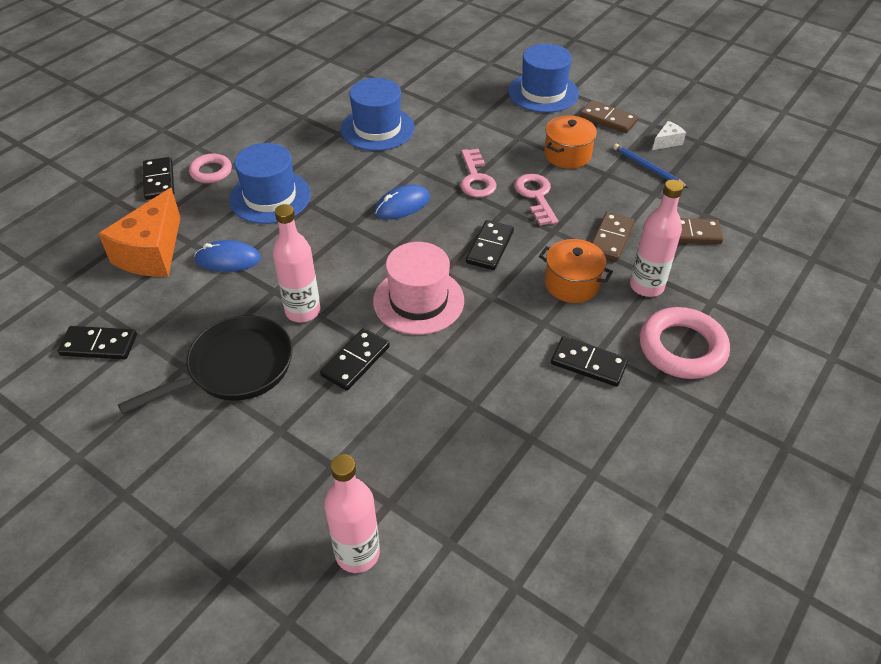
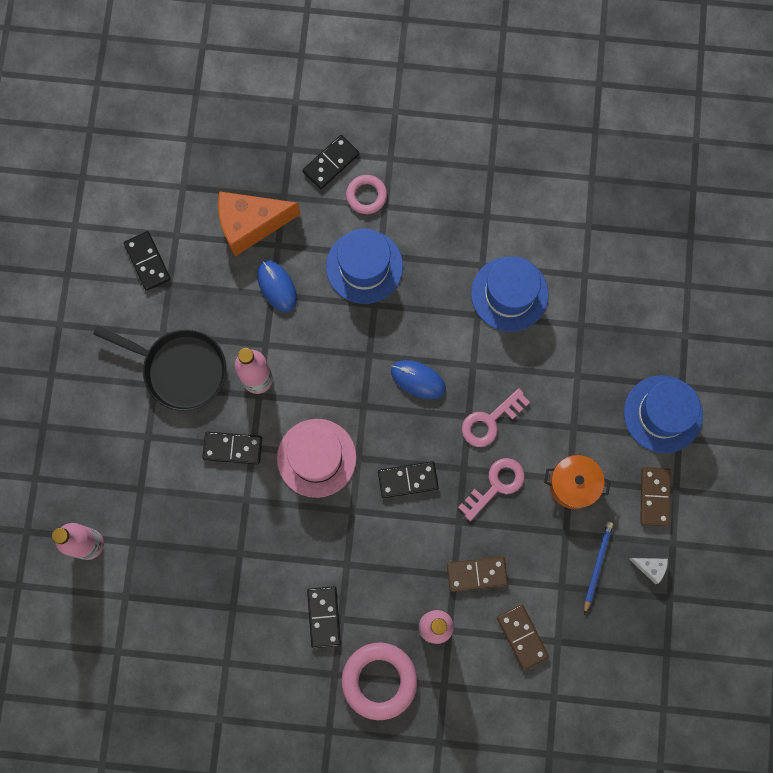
camera: 60 degrees right, 30 degrees up
(572, 284) = (402, 566): orange pot -> none

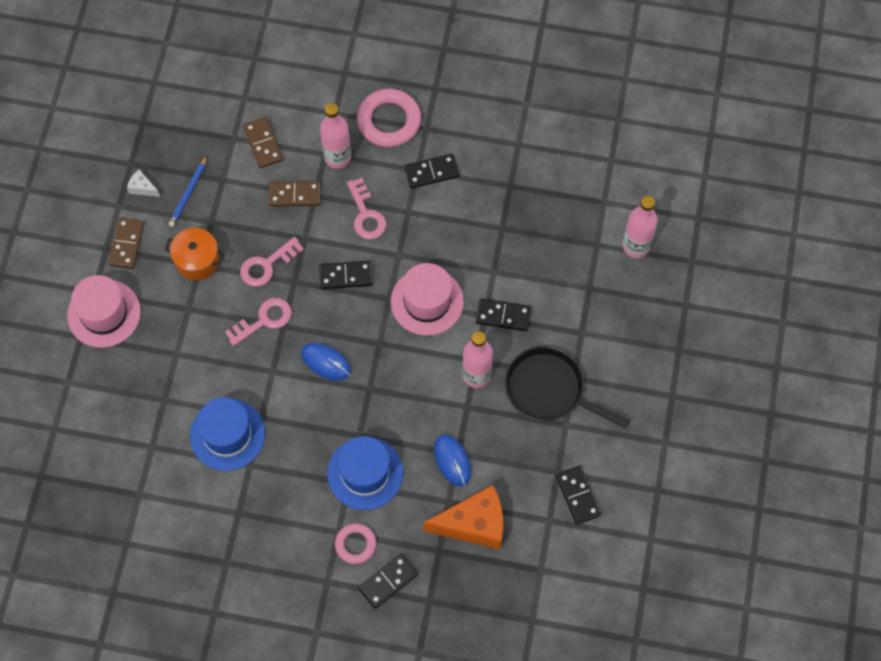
camera: 175 degrees left, 10 degrees down
(324, 617) = (431, 172): black domino -> black domino turned 75 degrees clockwise
(393, 556) = (366, 215): none -> pink key
(663, 414) = (104, 313): blue hat -> pink hat

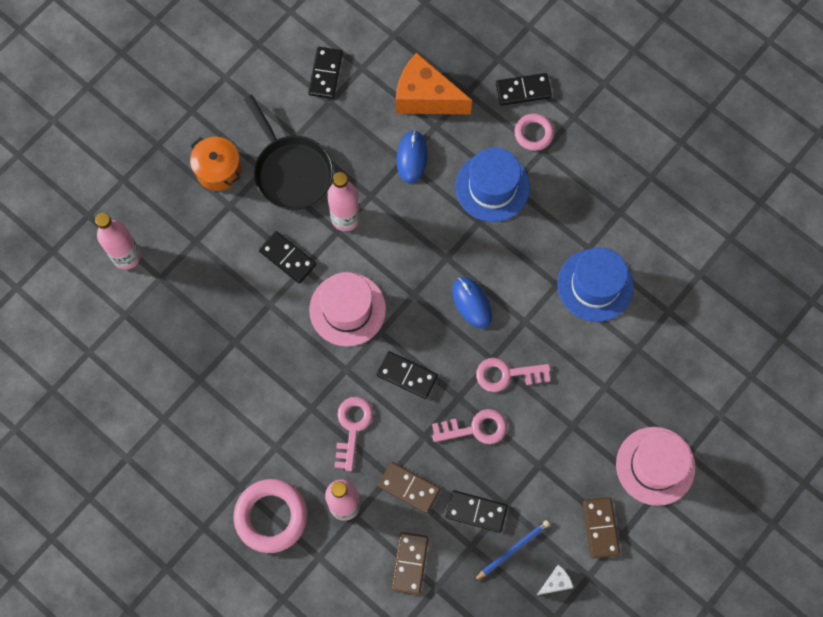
camera: 150 degrees left, 5 degrees up
(126, 244) = (600, 528): brown domino -> brown domino turned 45 degrees counterclockwise
(142, 188) = (555, 582): white cheese -> white cheese turned 90 degrees counterclockwise
(197, 260) = (539, 471): orange pot -> orange pot (218, 170)
(431, 172) = (264, 436): black domino -> black domino (476, 511)

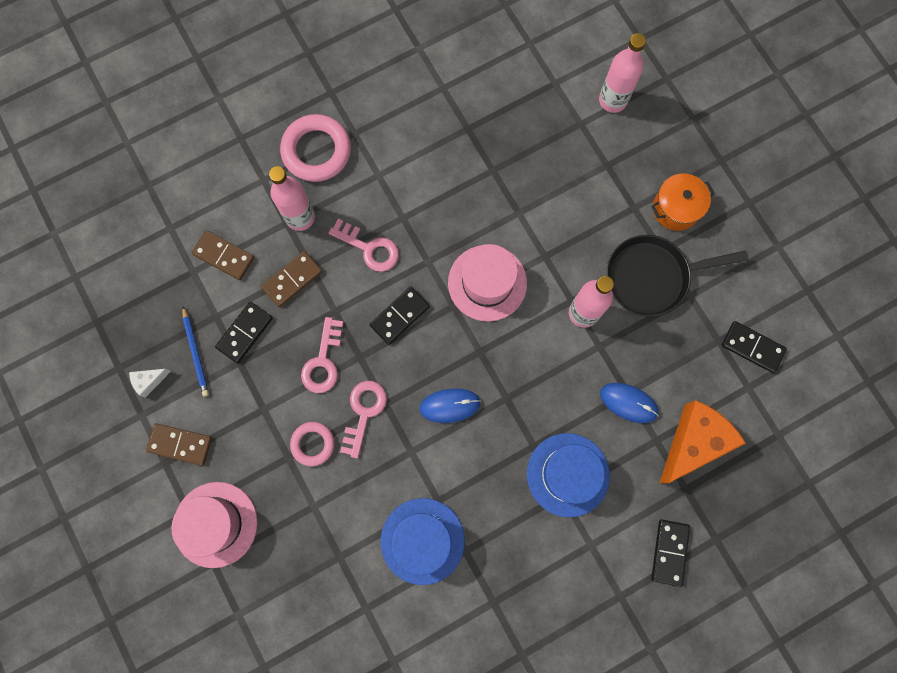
camera: 110 degrees right, 5 degrees up
(288, 258) = (560, 244): black domino -> none
(533, 133) = (614, 543): pink ring -> pink ring (313, 444)
(555, 582) = (149, 381): white cheese -> white cheese turned 75 degrees clockwise

